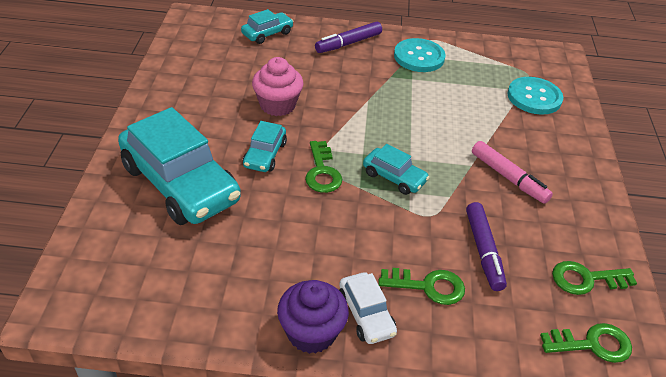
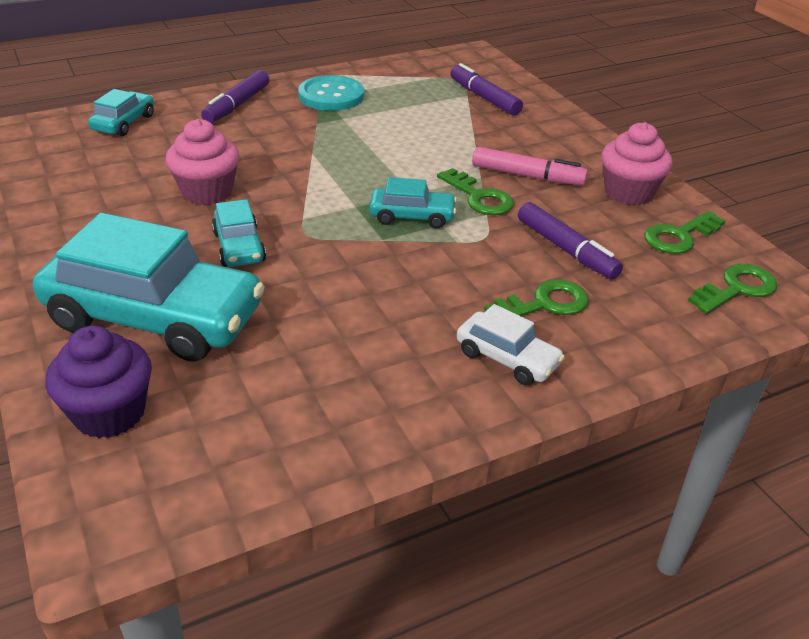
camera: 30 degrees left, 5 degrees down
(311, 332) = (466, 403): purple cupcake -> purple cupcake (109, 413)
(322, 172) = (326, 240): green key -> green key (479, 197)
(534, 97) = (484, 98): turquoise button -> purple marker
(578, 224) = (628, 192): none -> pink cupcake

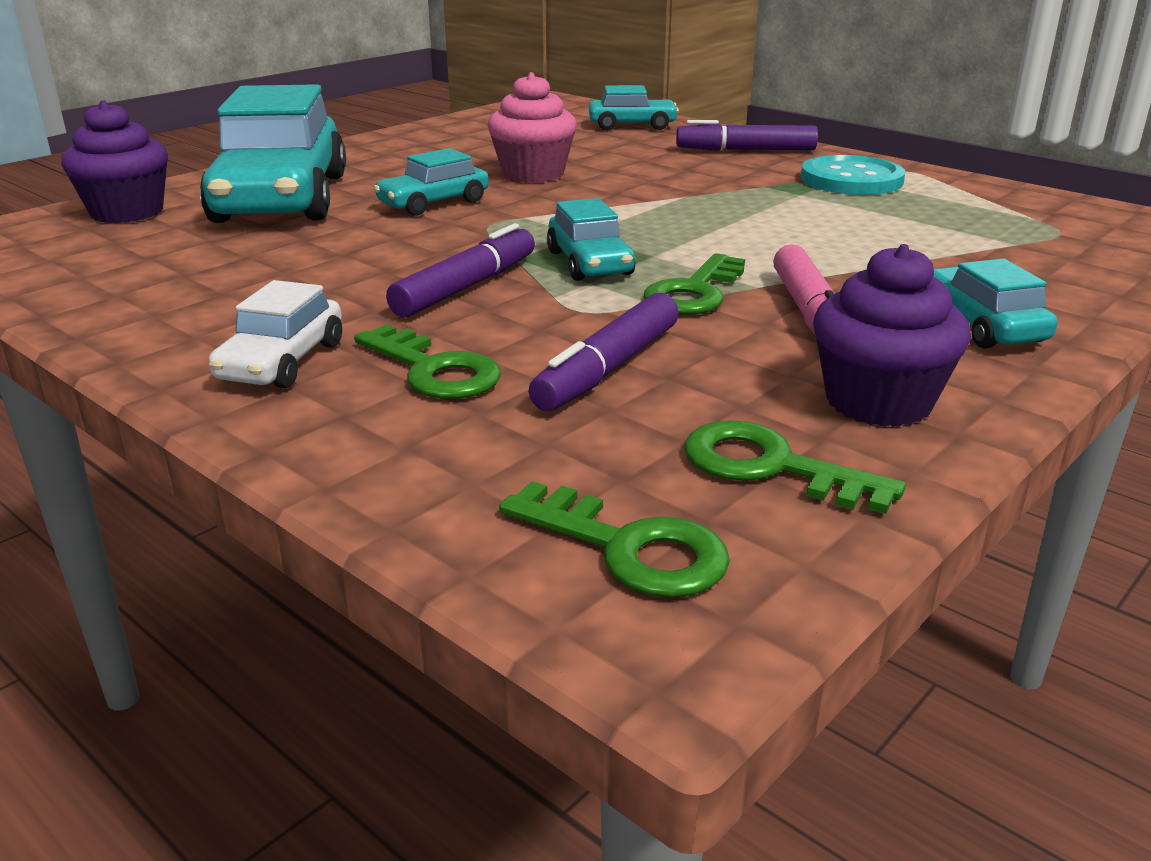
camera: 70 degrees right, 10 degrees down
(484, 98) = (1030, 254): purple marker -> purple marker (466, 287)
(561, 141) = (981, 325): none -> turquoise car
(628, 192) = (878, 402): pink cupcake -> purple cupcake

